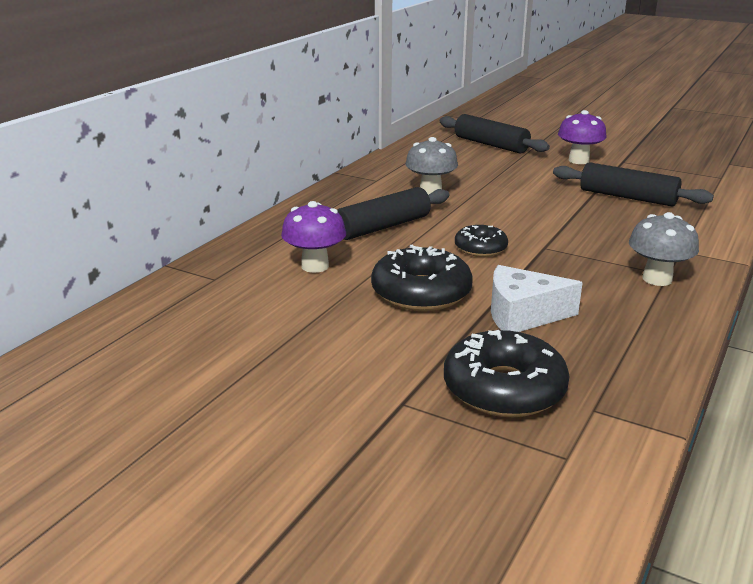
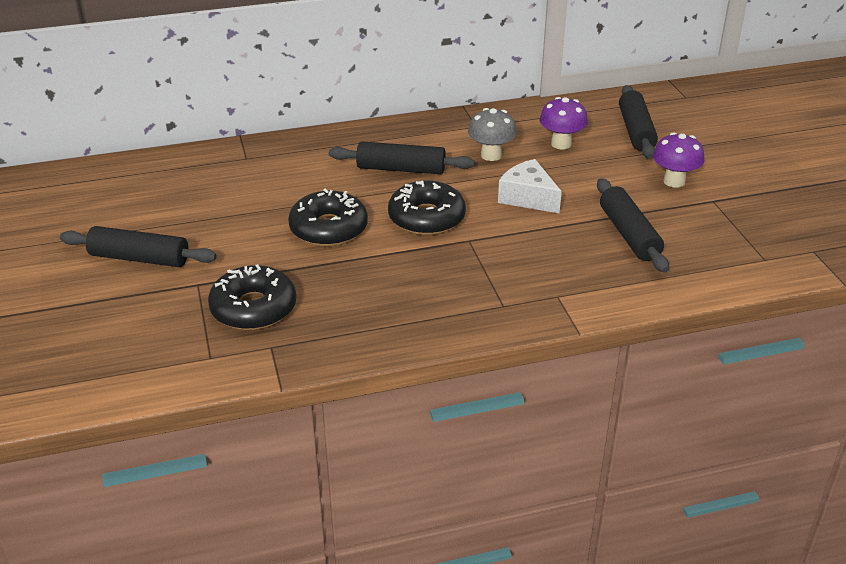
camera: 45 degrees right, 10 degrees up
(283, 418) = (139, 258): none -> black rolling pin
(315, 266) = (309, 178): purple mushroom -> purple mushroom (561, 144)
(480, 248) = (426, 218): black donut -> black donut, size x1.69
(522, 315) = (352, 276): white cheese -> white cheese (528, 197)
(657, 279) = (487, 304): grey mushroom -> none

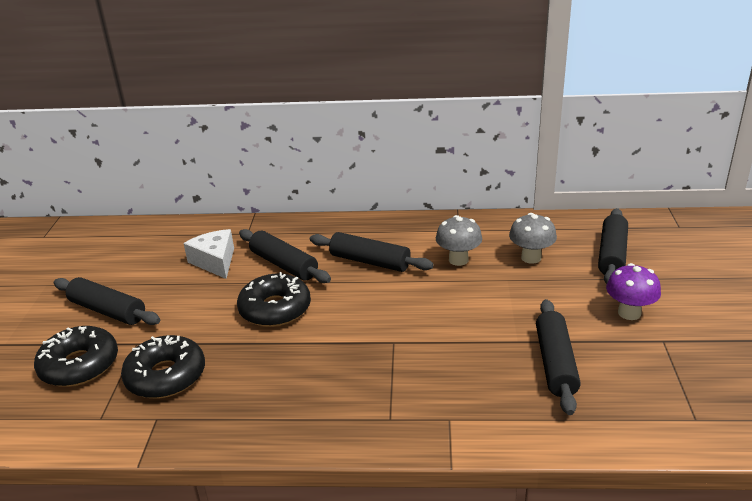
camera: 20 degrees right, 5 degrees down
(309, 185) = (283, 265): none -> black rolling pin
(426, 218) = (366, 313): black donut -> black donut (79, 365)
(528, 197) = (472, 307): white cheese -> white cheese (215, 261)
(561, 144) = (531, 257): purple mushroom -> grey mushroom

